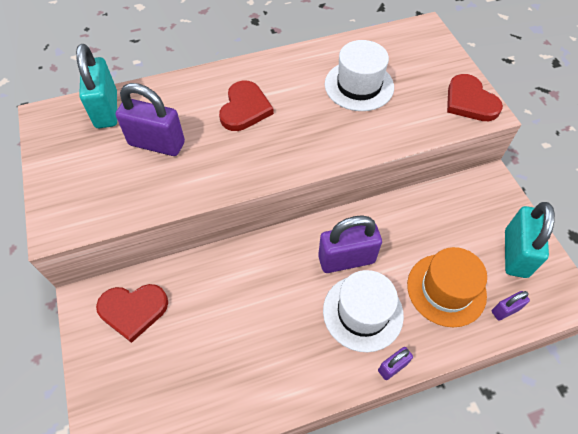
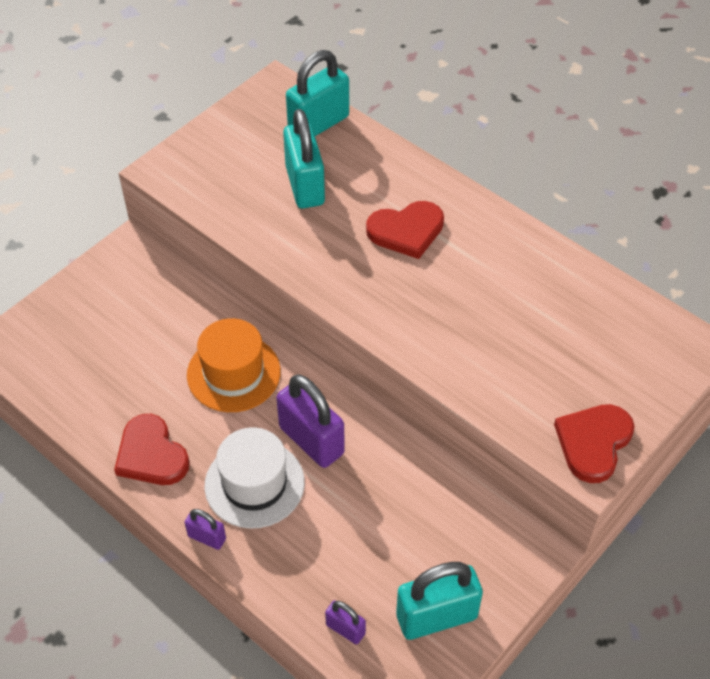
camera: 60 degrees right, 5 degrees down
(133, 310) = (140, 289): red heart -> red heart (151, 454)
(157, 143) = (305, 186): purple padlock -> turquoise padlock
(359, 86) = (527, 318): white hat -> none
(446, 289) = (335, 556): orange hat -> orange hat (233, 373)

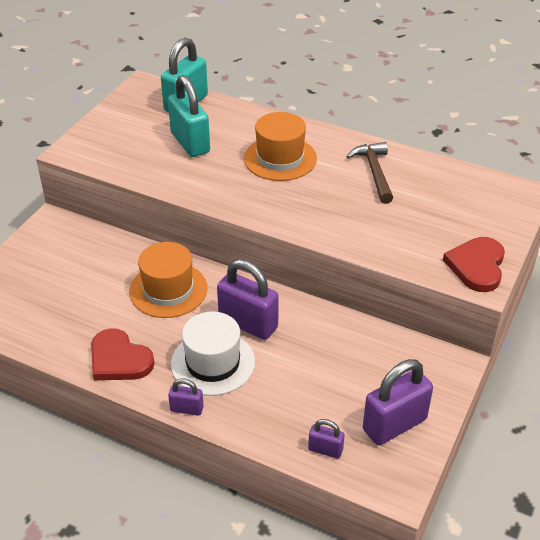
camera: 15 degrees left, 10 degrees down
(406, 231) = (280, 158): red heart -> orange hat
(436, 616) = (394, 424): turquoise padlock -> purple padlock
(516, 275) = (374, 172): none -> brown hammer

